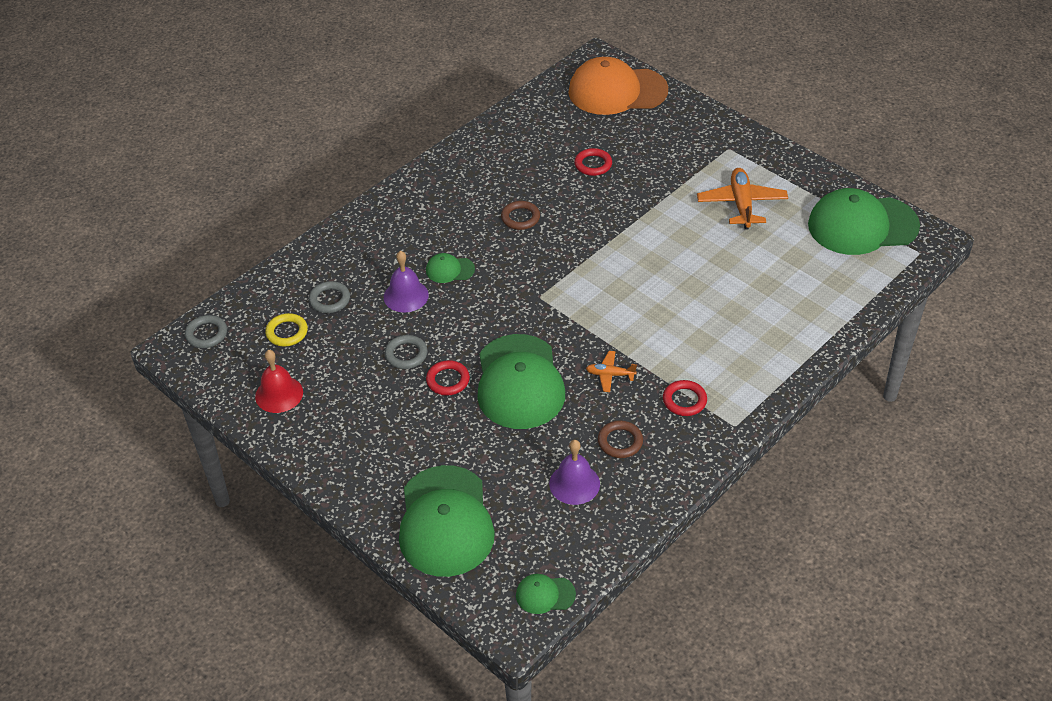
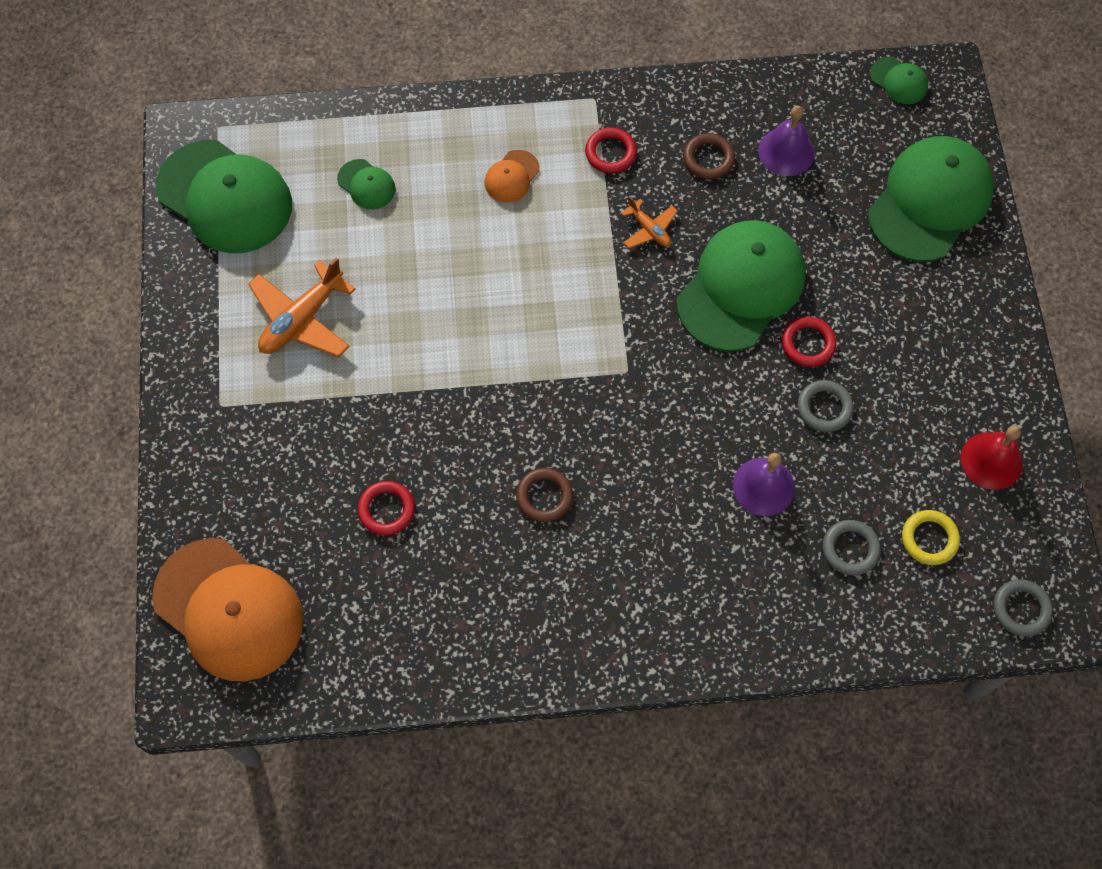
camera: 140 degrees left, 20 degrees up
(449, 270) = (687, 484): green cap -> green cap (366, 184)
(725, 345) = (511, 176): none -> orange cap

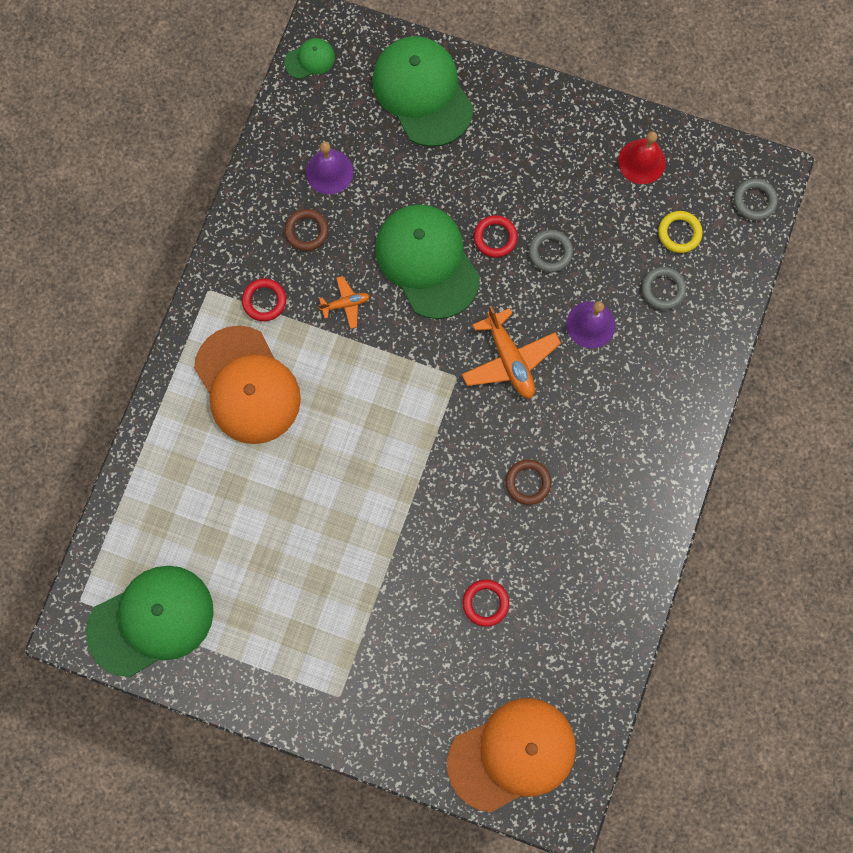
camera: 65 degrees left, 10 degrees up
(302, 319) = (294, 602): orange plane -> orange plane (509, 360)
(366, 184) = (197, 502): green cap -> none
(511, 176) = (247, 385): orange cap -> orange cap, size x2.29

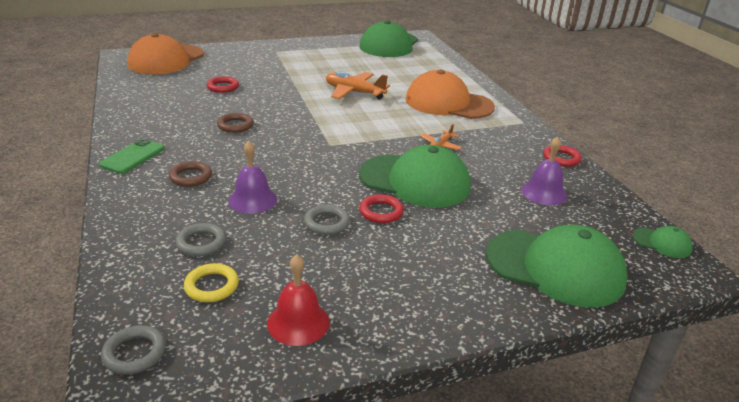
camera: 140 degrees right, 45 degrees down
(264, 301) = (488, 129): red ring -> red ring (561, 158)
(306, 231) = (511, 162): brown ring -> brown ring (191, 177)
(310, 59) = (662, 243): green cap -> green cap turned 90 degrees counterclockwise
(509, 360) = (300, 163): orange plane -> orange plane (354, 92)
(663, 474) = (133, 157): none -> green phone

